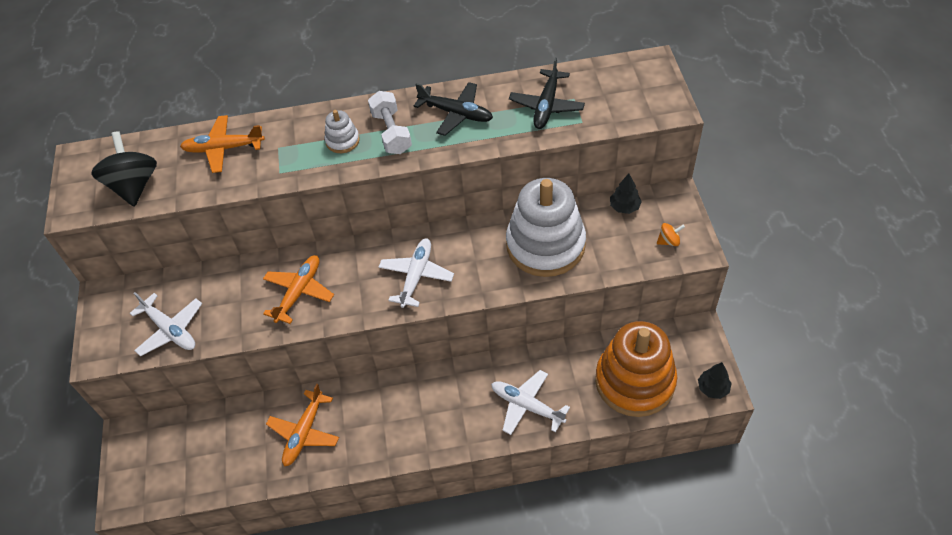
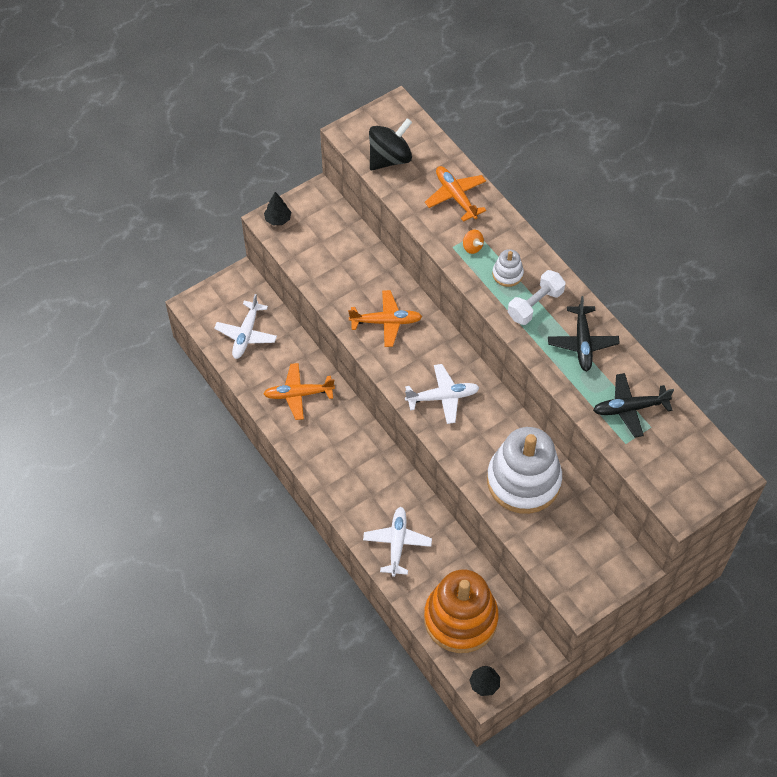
camera: 60 degrees right, 5 degrees up
(170, 330) = (311, 254): white plane -> white plane (246, 334)
(624, 207) = (598, 528): black tree -> black tree (278, 219)
(669, 241) = (578, 577): orange spinning top -> orange spinning top (472, 247)

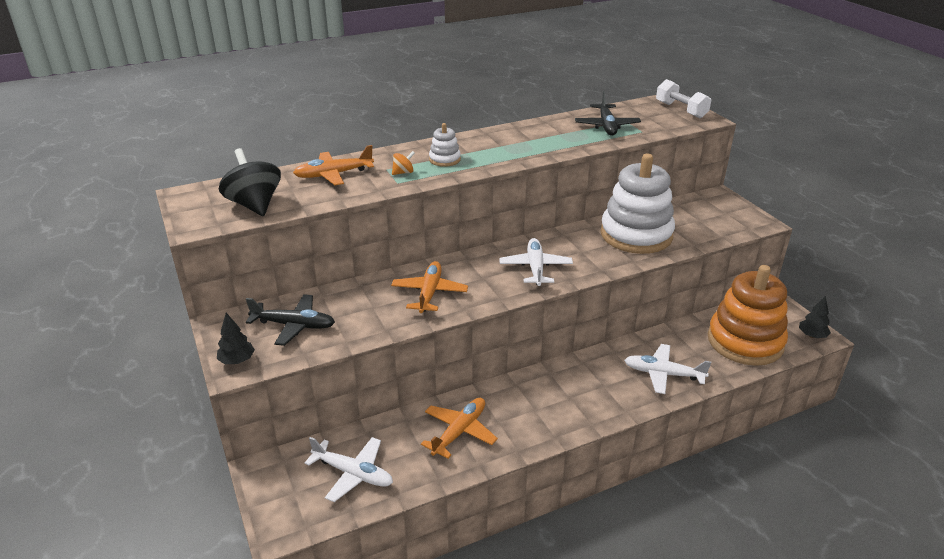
camera: 80 degrees left, 25 degrees down
(298, 394) = (459, 432): orange plane -> orange plane turned 150 degrees counterclockwise
(535, 305) = (485, 151): white dumbbell -> white dumbbell (681, 110)
(582, 342) = (534, 136): black plane -> black plane (293, 325)

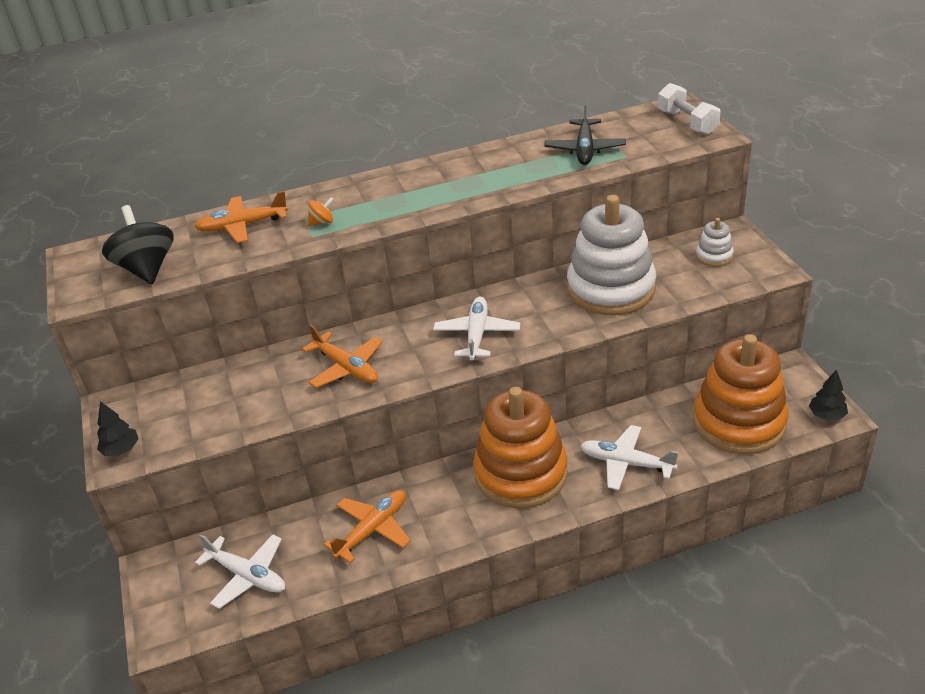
camera: 10 degrees right, 5 degrees up
(293, 325) = (188, 407): black plane -> none
(429, 293) = (346, 367): orange plane -> orange plane turned 120 degrees clockwise
(444, 159) = (375, 203): white stacking toy -> white stacking toy (714, 256)
(577, 384) = (521, 474): none -> orange stacking toy

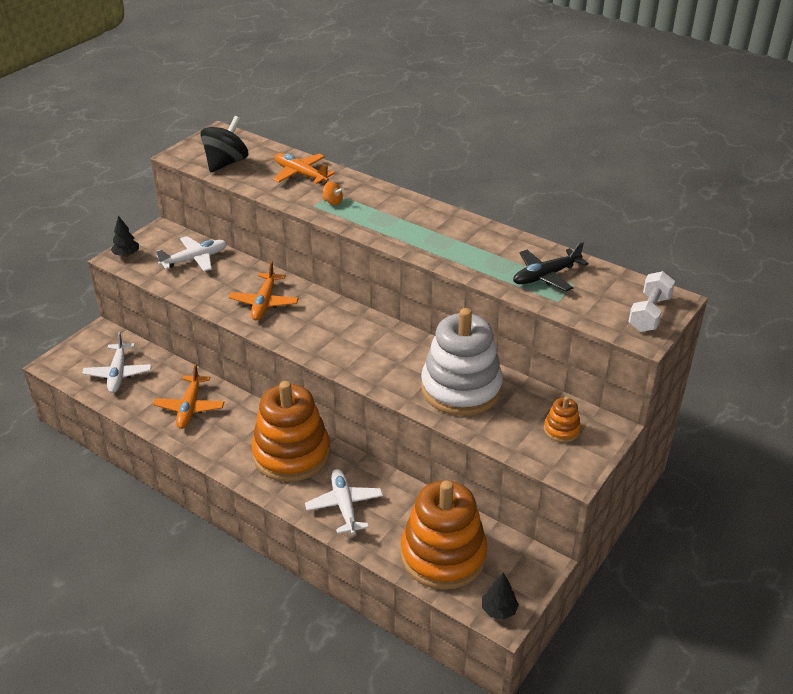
camera: 50 degrees right, 0 degrees up
(372, 530) = (190, 407): orange plane -> orange plane turned 90 degrees clockwise
(477, 335) = (347, 344): white plane -> white plane (195, 259)
(714, 256) = (561, 430): white stacking toy -> orange stacking toy

